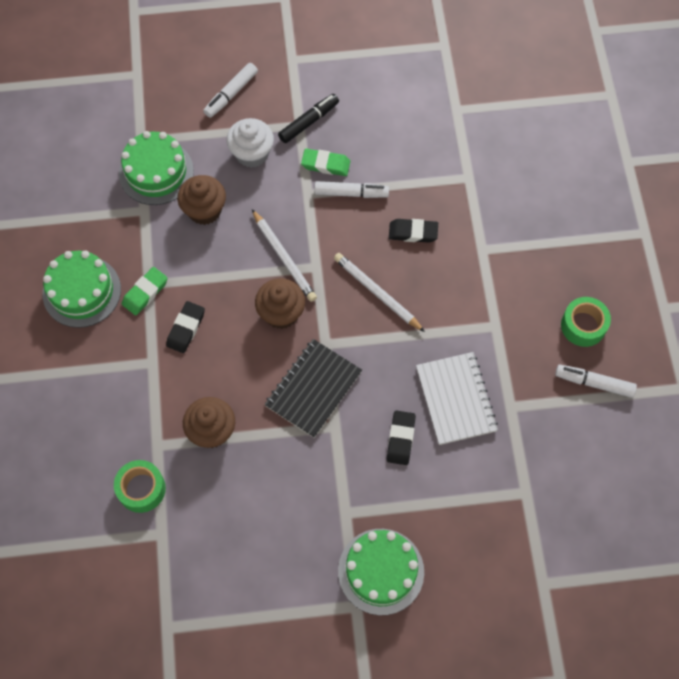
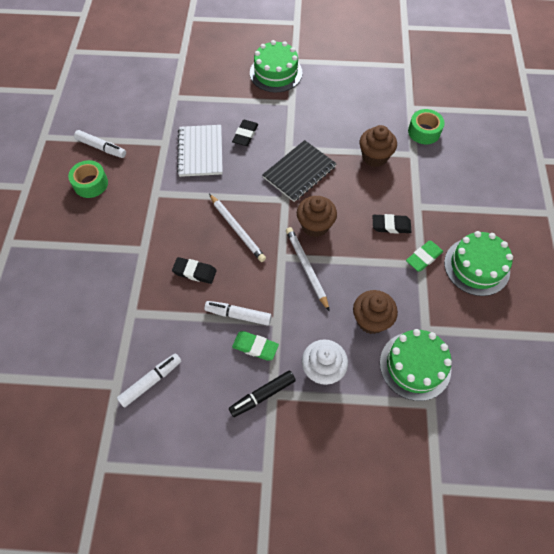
camera: 170 degrees left, 5 degrees down
(186, 328) = (391, 226): black eraser -> black eraser turned 60 degrees clockwise
(231, 94) = (336, 443): white marker -> white marker (151, 381)

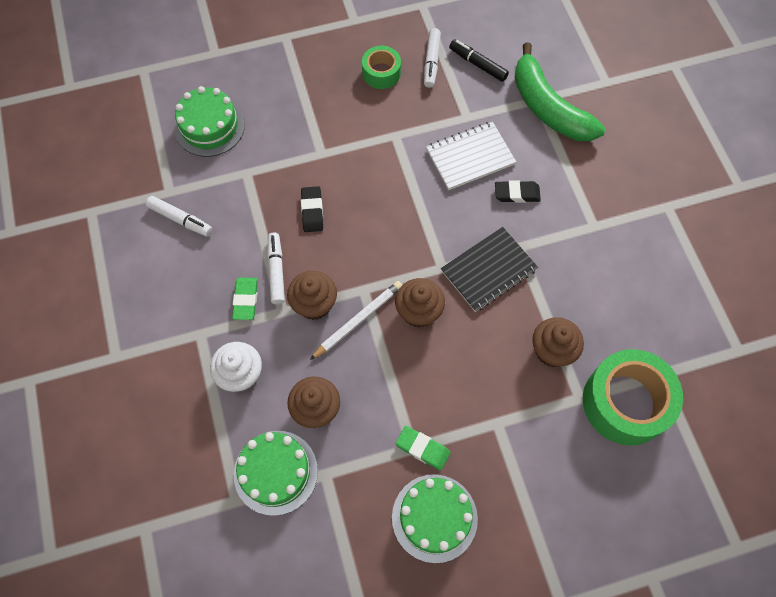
camera: 70 degrees right, 5 degrees up
(184, 93) = (548, 108): none -> green banana
(237, 229) = (380, 232): white pencil -> none
(262, 395) = (195, 325): black marker -> black marker (478, 64)
(276, 73) = (634, 192): green cake -> green cake (209, 127)
(280, 295) = (314, 304): none -> brown cupcake
(299, 172) = (488, 270): black notebook -> black notebook turned 60 degrees counterclockwise
(391, 226) = (454, 398): black eraser -> none
(424, 132) = (625, 402): green tape -> green tape, size x1.86

